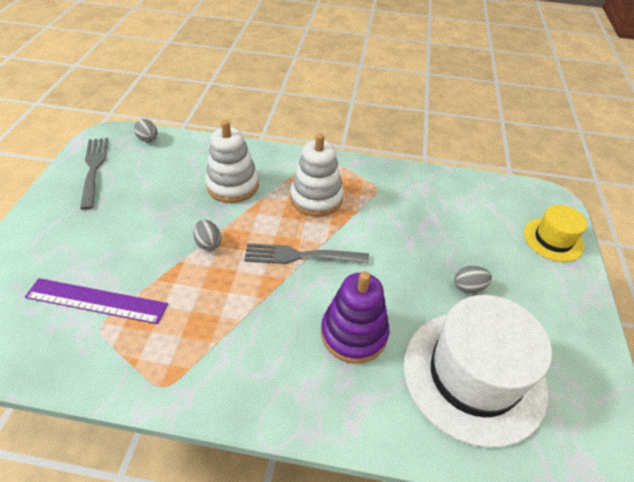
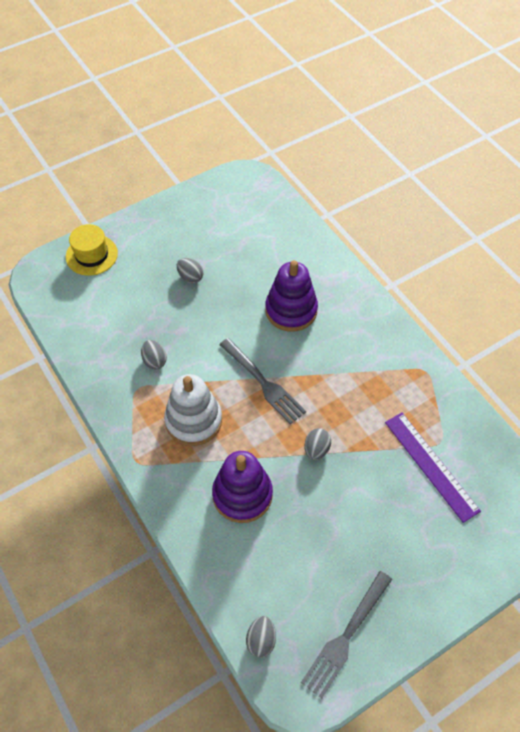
camera: 130 degrees left, 10 degrees up
(233, 185) = (242, 495): white stacking toy -> purple stacking toy
(393, 210) = (154, 361): none -> grey egg
(473, 375) = (256, 244): white hat -> none

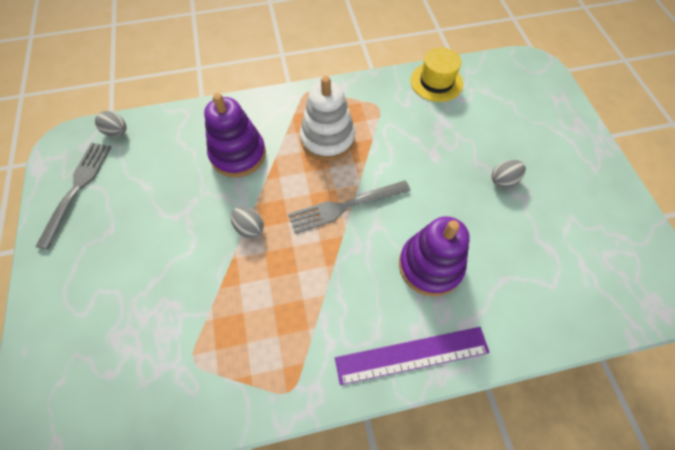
camera: 110 degrees right, 5 degrees up
(91, 255) = (550, 105): yellow hat -> yellow hat (436, 82)
(154, 361) = (404, 126): grey egg -> none
(346, 636) = (77, 189): grey fork -> grey fork turned 45 degrees clockwise
(431, 465) = (173, 335): purple ruler -> purple ruler (412, 355)

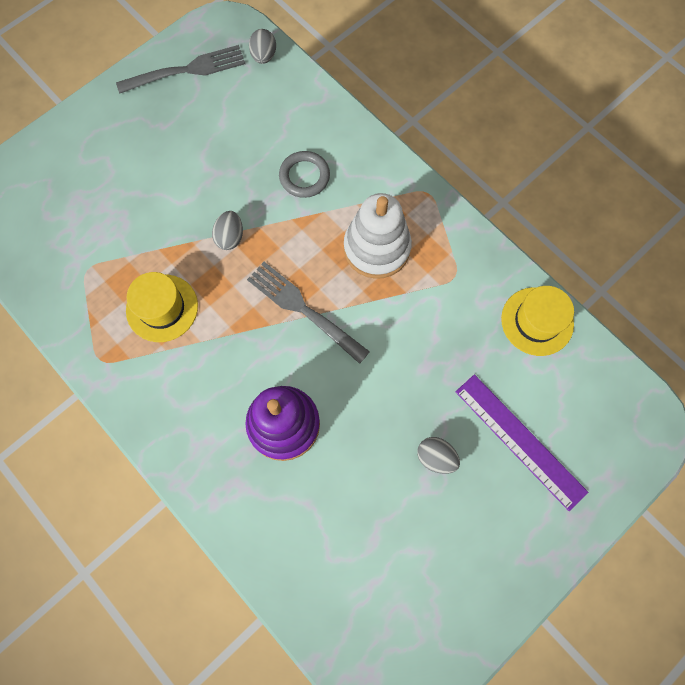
camera: 60 degrees right, 10 degrees up
(238, 154) = (304, 176): purple stacking toy -> grey ring
(275, 311) = (162, 308): none -> yellow hat
(412, 355) = (183, 448): purple ruler -> purple ruler (519, 441)

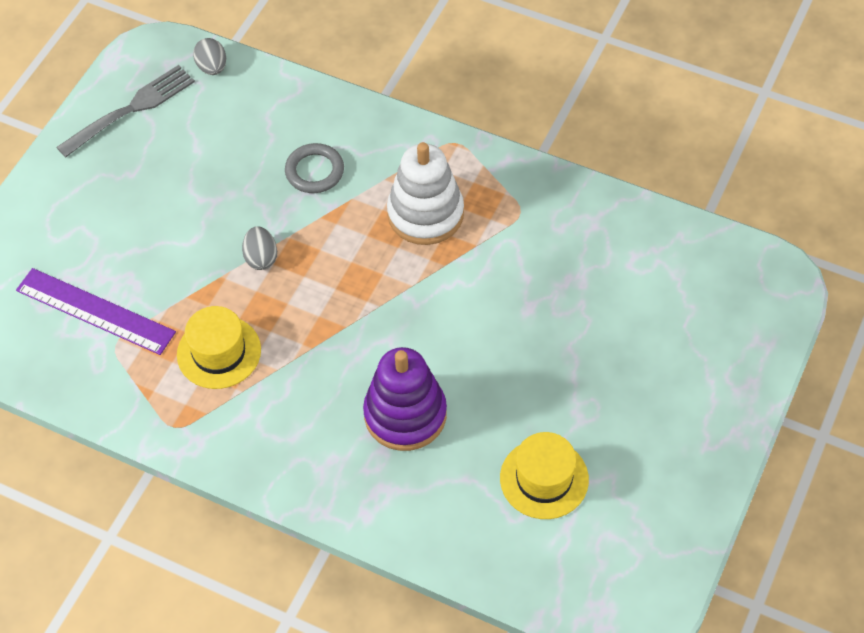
camera: 20 degrees left, 15 degrees down
(304, 309) = (375, 299): grey fork -> none
(435, 457) = (578, 387): grey egg -> none
(519, 441) = (655, 341): purple ruler -> purple ruler (95, 311)
(537, 321) = (623, 225): yellow hat -> yellow hat (544, 479)

